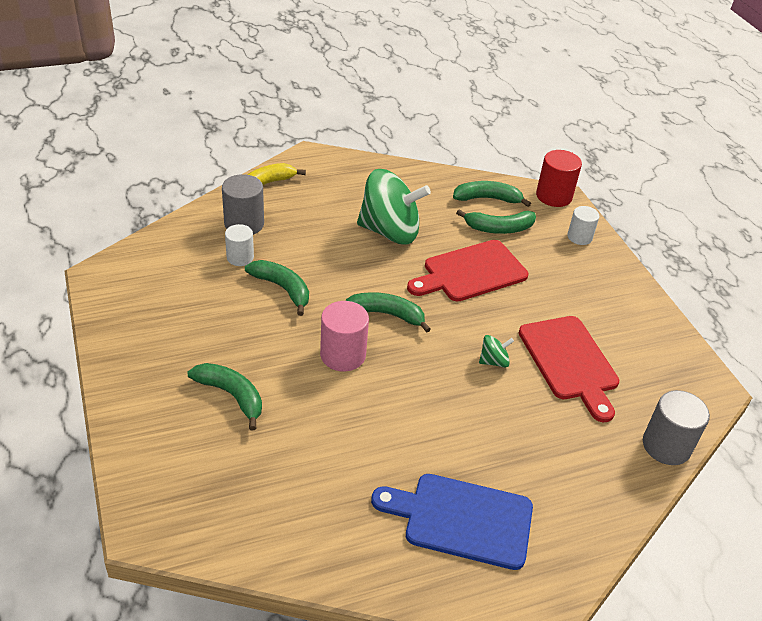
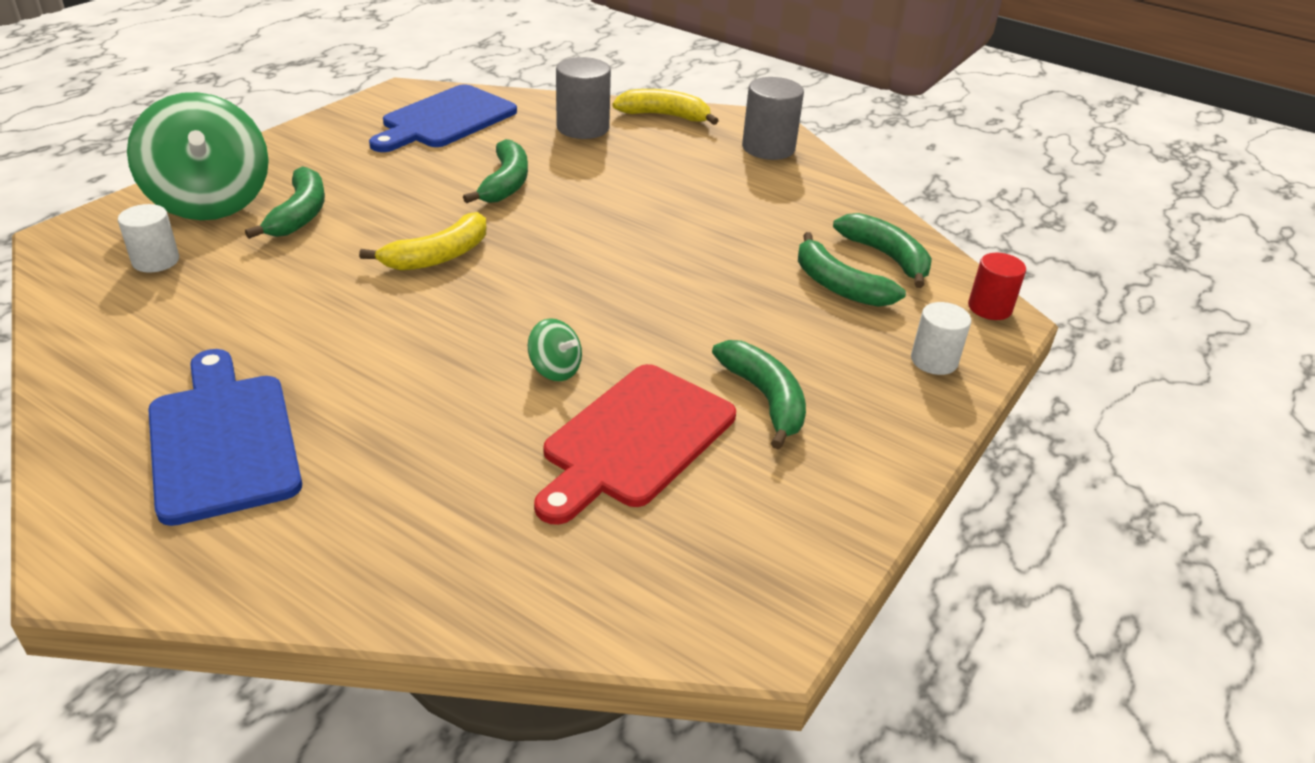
camera: 55 degrees right, 5 degrees down
(166, 275) = (445, 119): none -> blue cutting board
(240, 257) = (525, 144): white cylinder -> white cylinder (156, 261)
(343, 355) = (438, 256): pink cylinder -> yellow banana
(386, 314) = (545, 260): green banana -> green banana (765, 399)
(390, 231) = (704, 212): green spinning top -> green spinning top (210, 201)
(471, 272) = (712, 293): red cutting board -> none
(554, 196) = (989, 308): red cylinder -> red cylinder, size x0.66
(666, 446) = (552, 609): grey cylinder -> grey cylinder (768, 148)

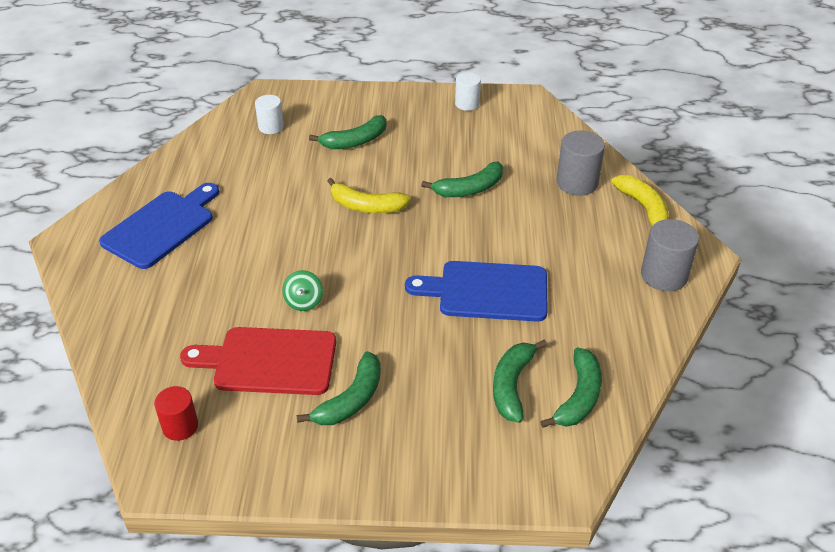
camera: 60 degrees right, 5 degrees up
(210, 201) = (336, 109): green spinning top -> none
(445, 119) = (514, 129): blue cutting board -> blue cutting board (487, 291)
(934, 361) = (467, 468): white cylinder -> white cylinder (467, 104)
(989, 308) = (569, 479): red cylinder -> red cylinder (180, 426)

